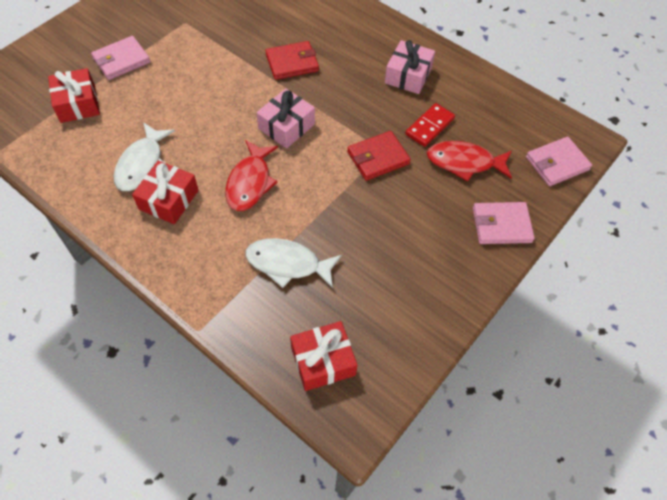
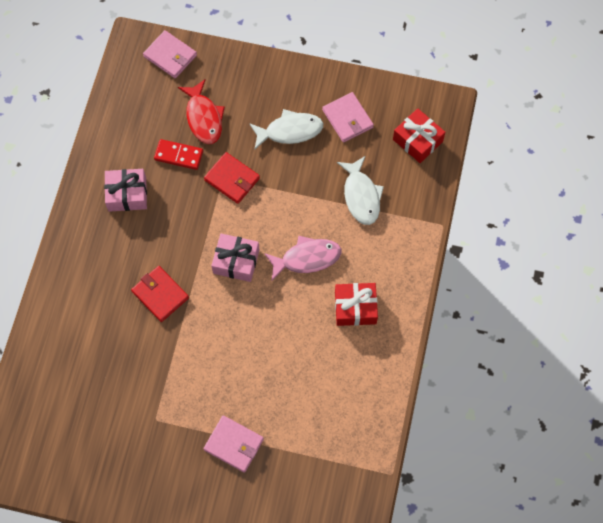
camera: 115 degrees left, 10 degrees up
(78, 104) = (303, 446): red gift -> none
(142, 164) = (335, 349): white fish -> white fish (290, 131)
(250, 182) = (307, 258): red fish -> pink fish
(501, 225) = (250, 74): pink wallet -> pink wallet (347, 119)

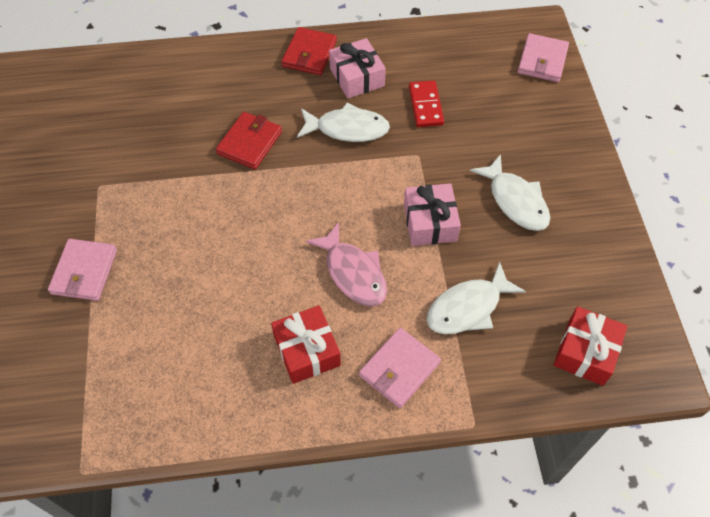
camera: 70 degrees right, 10 degrees down
(177, 219) = (347, 129): none -> white fish
(203, 117) = (484, 113): red fish -> none
(232, 179) = (421, 163): red wallet -> red wallet (309, 54)
(236, 261) = (319, 200): pink gift -> pink gift (430, 222)
(347, 119) = (568, 257): pink wallet -> pink wallet (399, 369)

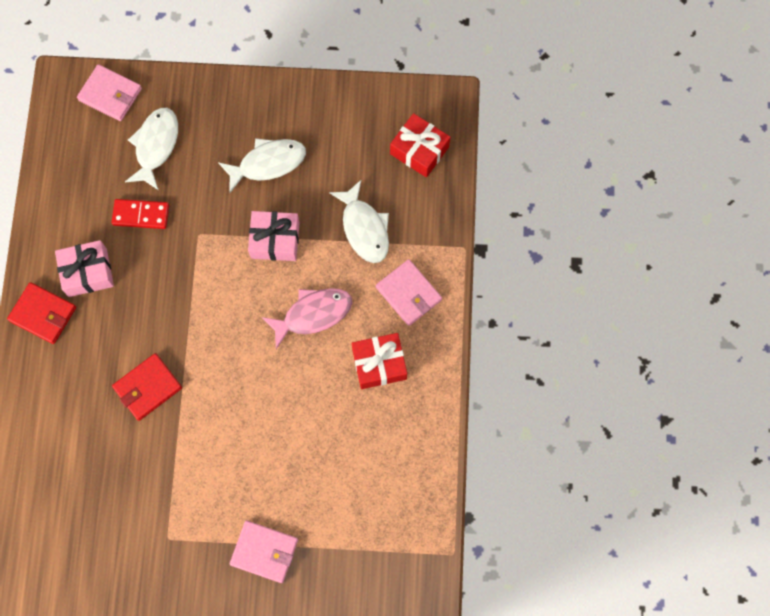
camera: 80 degrees left, 15 degrees up
(250, 143) = (148, 387): red wallet -> red wallet turned 75 degrees counterclockwise
(347, 129) = (152, 292): white fish -> white fish (155, 146)

